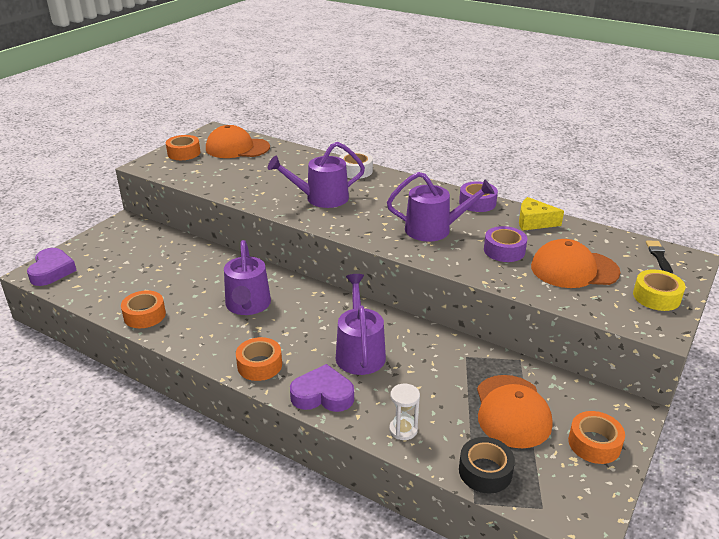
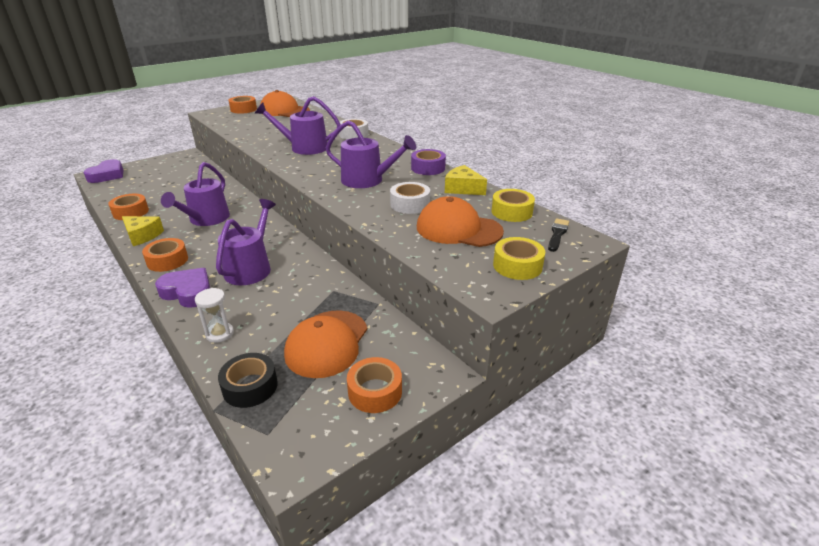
camera: 20 degrees right, 0 degrees up
(195, 342) = (142, 236): none -> yellow cheese
(504, 250) = (410, 204): purple tape -> white tape
(601, 240) = (511, 212): none -> yellow tape

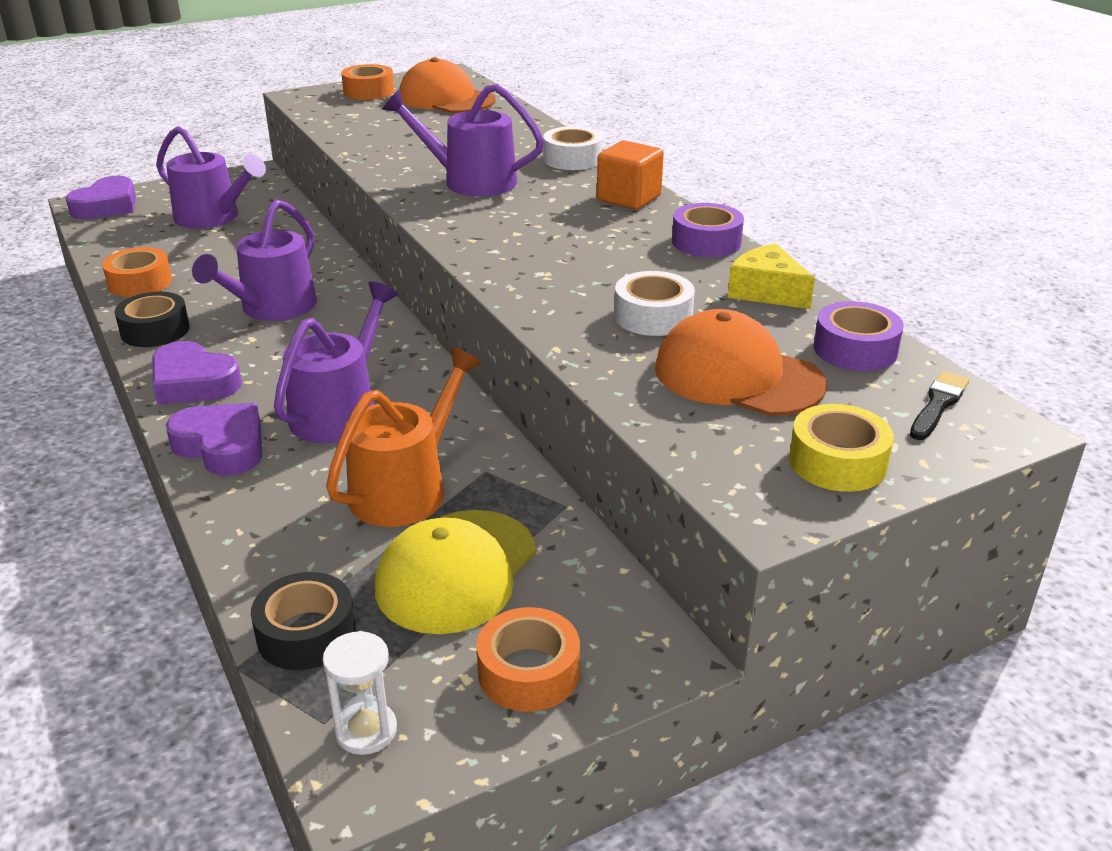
camera: 10 degrees right, 0 degrees up
(142, 236) = (155, 330): yellow cheese -> black tape
(167, 261) = (193, 383): orange tape -> purple heart
(220, 334) = (267, 530): white hourglass -> white hourglass (366, 731)
(292, 304) = (405, 489): none -> orange watering can
(327, 343) = (456, 571): orange cap -> yellow cap
(367, 180) = (579, 259): purple watering can -> purple watering can (212, 217)
(385, 150) = (629, 198): none -> orange cube
(511, 212) = (855, 349): yellow tape -> purple tape

